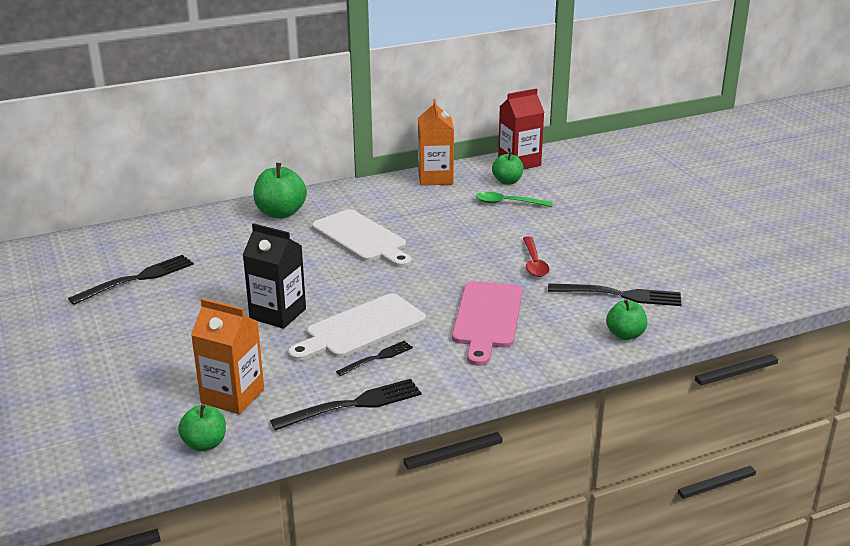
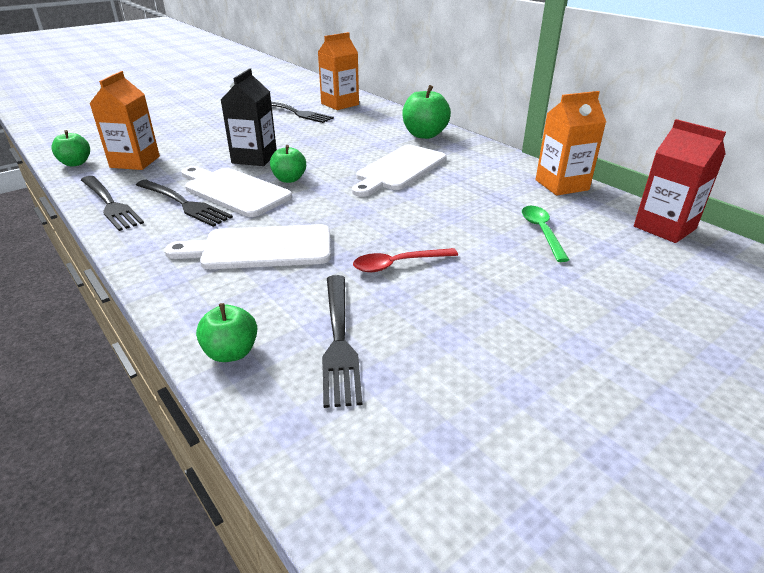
camera: 75 degrees right, 5 degrees up
(132, 247) = (340, 104): none -> orange carton
(377, 358) = (184, 204): black fork -> black fork, size x1.68
(487, 318) = (260, 248): pink cutting board -> white cutting board
(507, 181) = (600, 225): green apple -> green apple (289, 179)

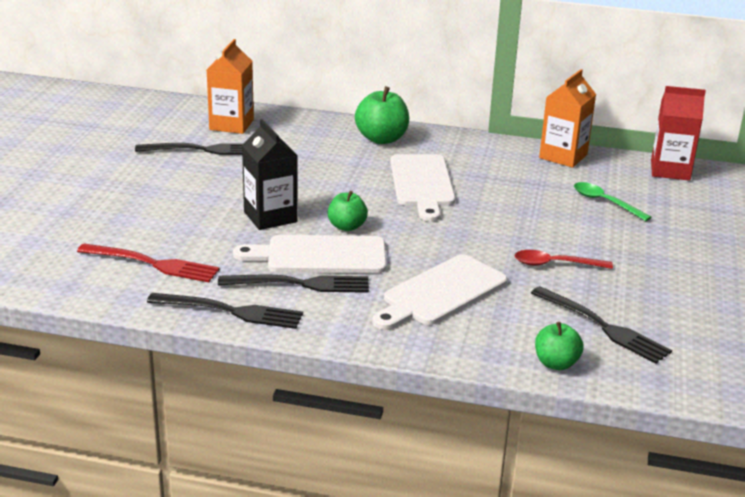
camera: 40 degrees left, 5 degrees down
(75, 163) = (88, 289): green apple -> none
(135, 162) = (153, 264): orange carton -> red fork
(397, 264) = (555, 264): red spoon -> red spoon turned 60 degrees clockwise

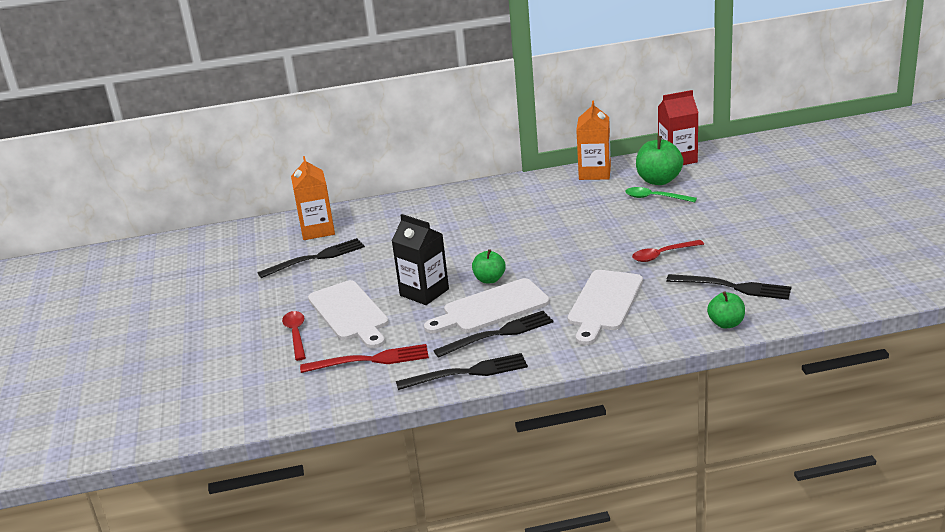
camera: 20 degrees left, 0 degrees up
(112, 214) = (296, 334): none -> red spoon
(381, 139) = (448, 203): green apple -> green apple (658, 180)
(422, 184) = (513, 228): white cutting board -> white cutting board (350, 313)

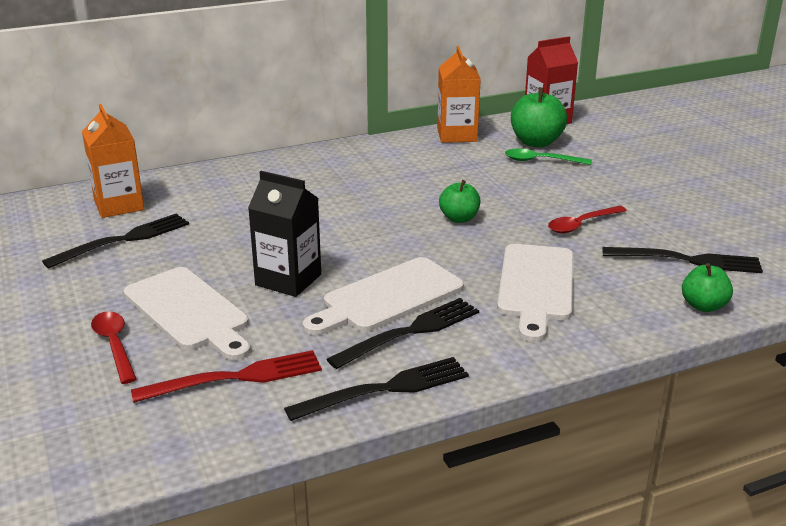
camera: 15 degrees left, 0 degrees up
(489, 279) = (372, 260): green apple -> green apple (459, 218)

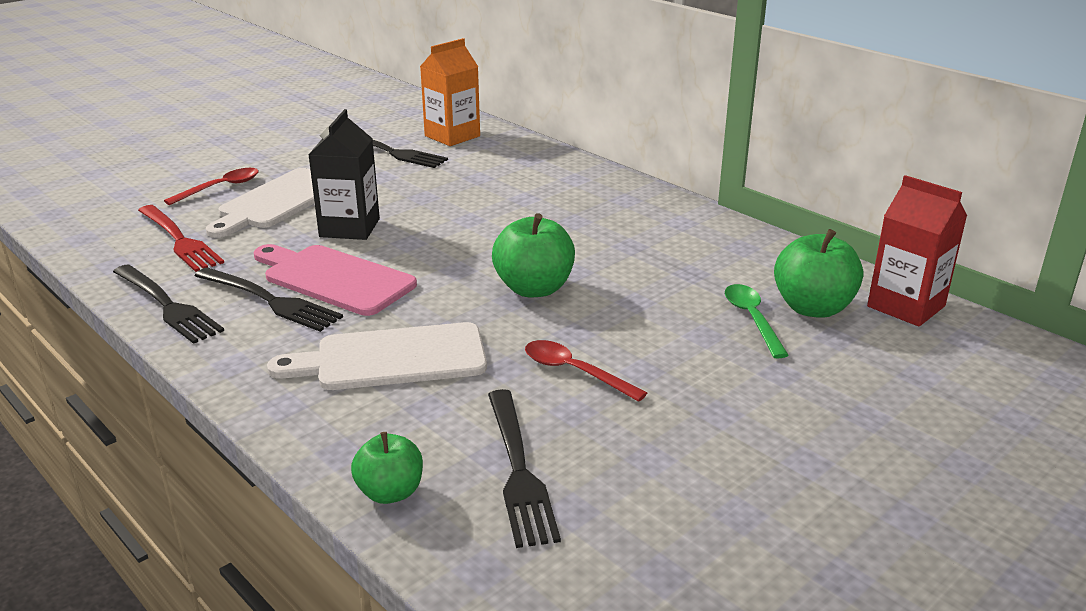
camera: 70 degrees right, 0 degrees up
(388, 297) = (334, 279): white cutting board -> pink cutting board
(457, 135) = (774, 252): orange carton -> none
(459, 218) = (534, 288): green apple -> green apple, size x1.58

